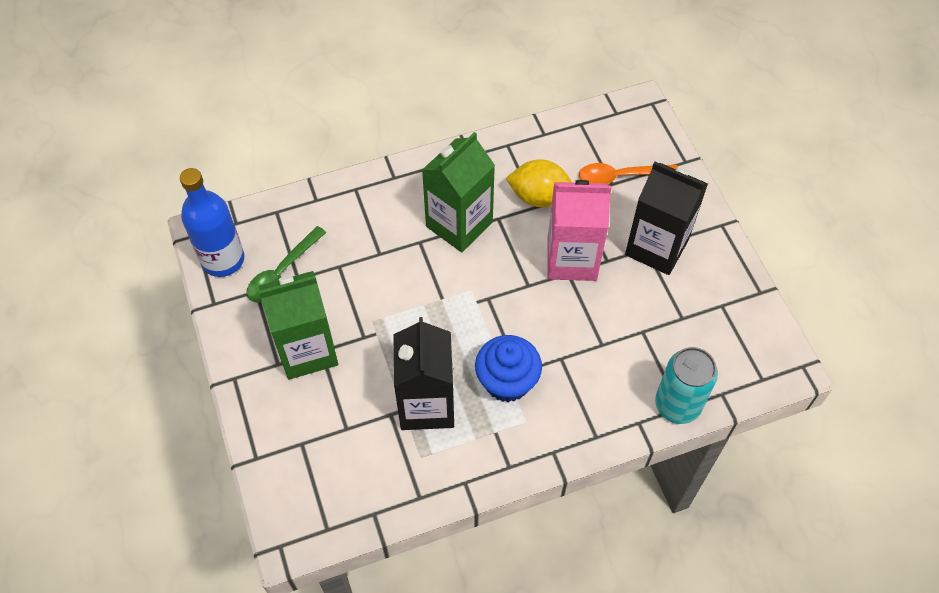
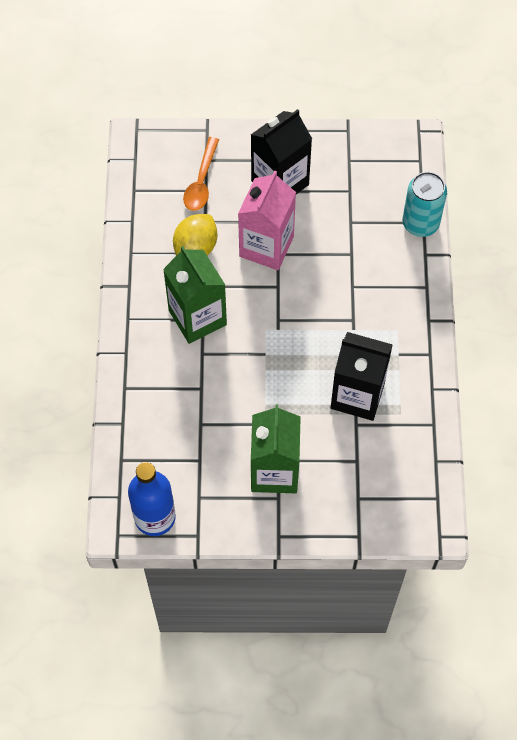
camera: 70 degrees left, 5 degrees up
(282, 272) = (188, 471): green spoon -> none
(507, 381) = (358, 331): blue cupcake -> none

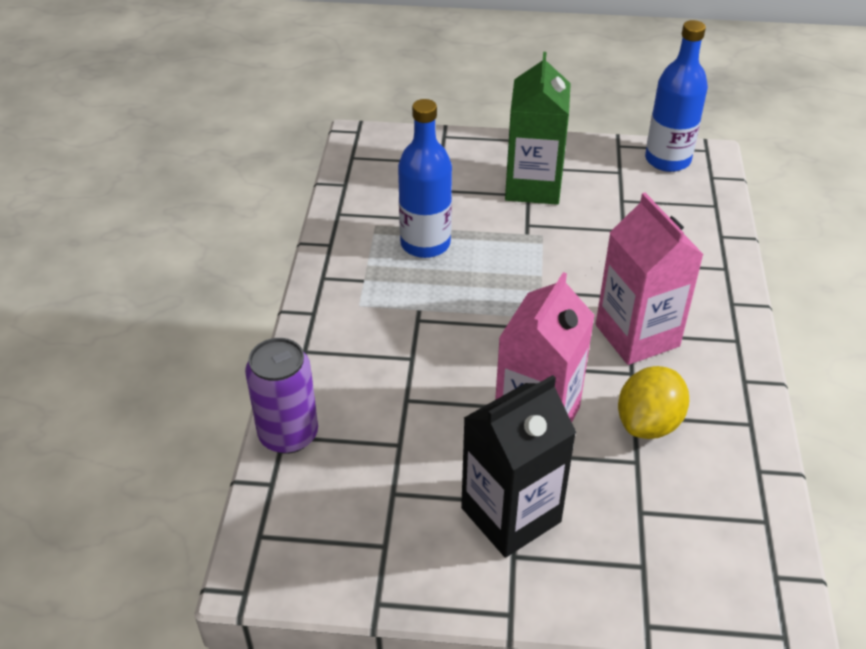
camera: 175 degrees left, 20 degrees down
(197, 317) = (637, 335): green carton -> pink carton
(201, 182) = (649, 526): orange spoon -> none
(357, 395) = (425, 244): black carton -> blue bottle
(420, 223) = (288, 434): turquoise can -> purple can

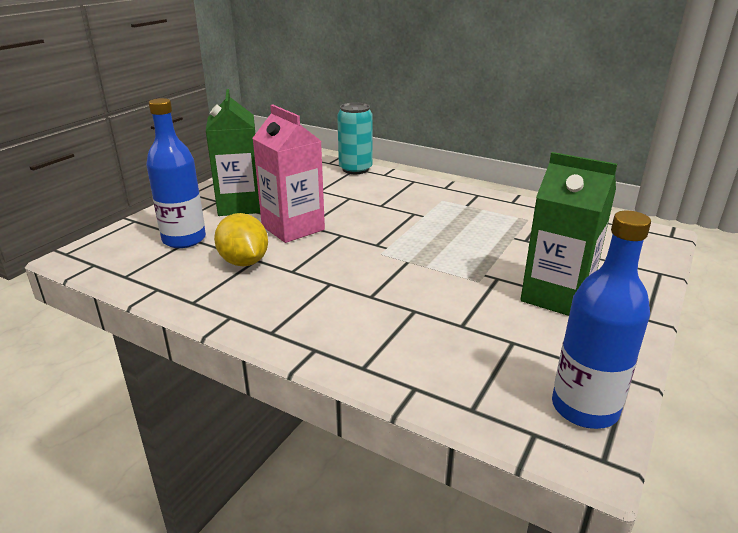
camera: 115 degrees right, 15 degrees down
(288, 434) = (355, 169): purple can -> turquoise can
(425, 244) = (494, 231): blue bottle -> blue bottle (184, 239)
(511, 515) = (240, 205): black carton -> green carton
(637, 335) = (324, 285): pink carton -> none

